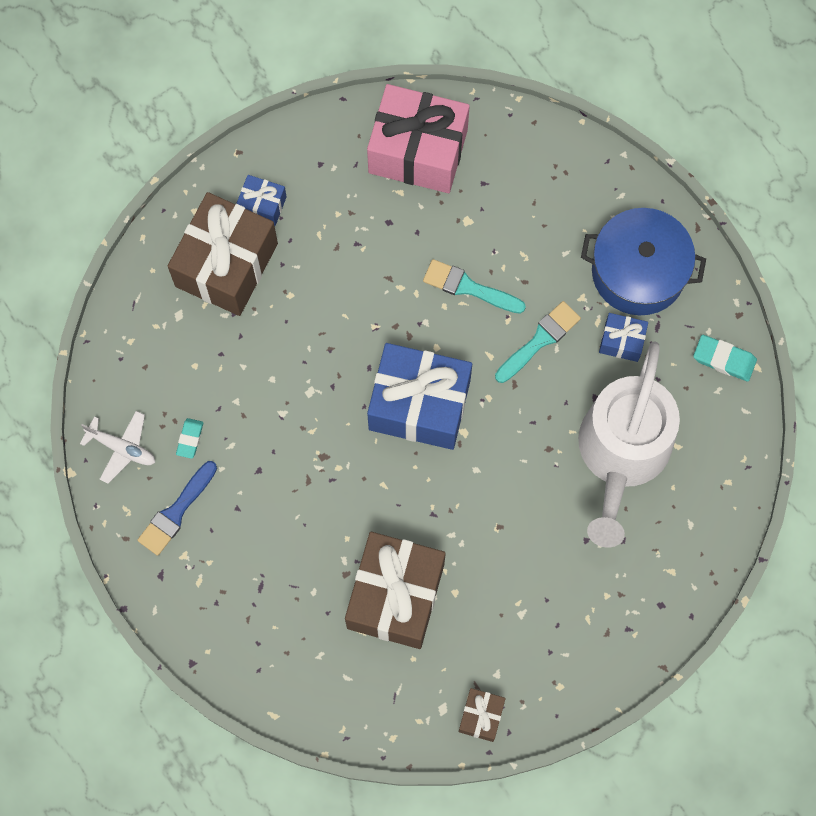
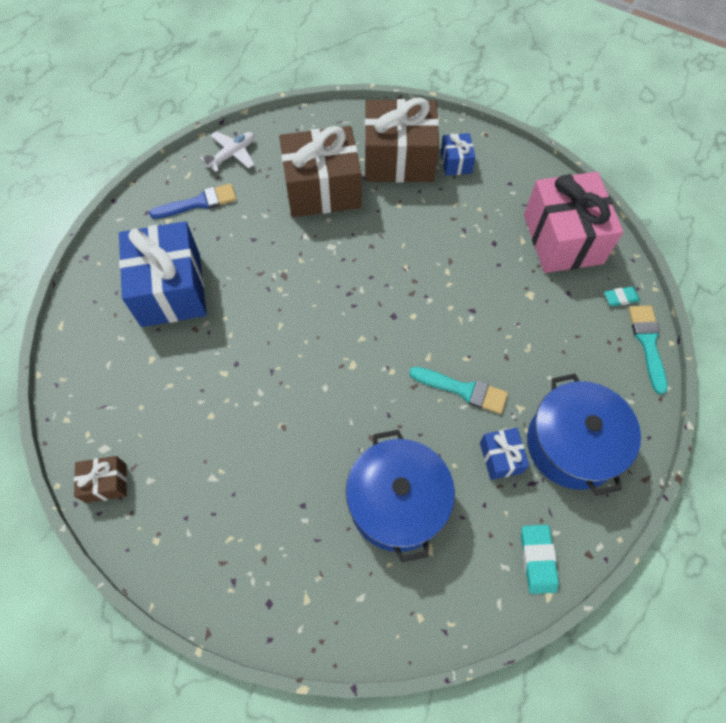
camera: 65 degrees right, 10 degrees down
(122, 448) = (232, 155): white plane -> white plane turned 135 degrees counterclockwise
(176, 512) = (199, 202): blue brush -> blue brush turned 150 degrees clockwise
(190, 439) = (257, 189): turquoise eraser -> turquoise eraser (621, 298)
(395, 596) = (190, 371): brown gift -> brown gift (322, 189)
(419, 405) = (358, 323): blue gift -> blue gift (171, 289)
(468, 287) = (476, 318): turquoise brush -> turquoise brush (647, 343)
(621, 454) = (397, 502): white watering can -> blue pot

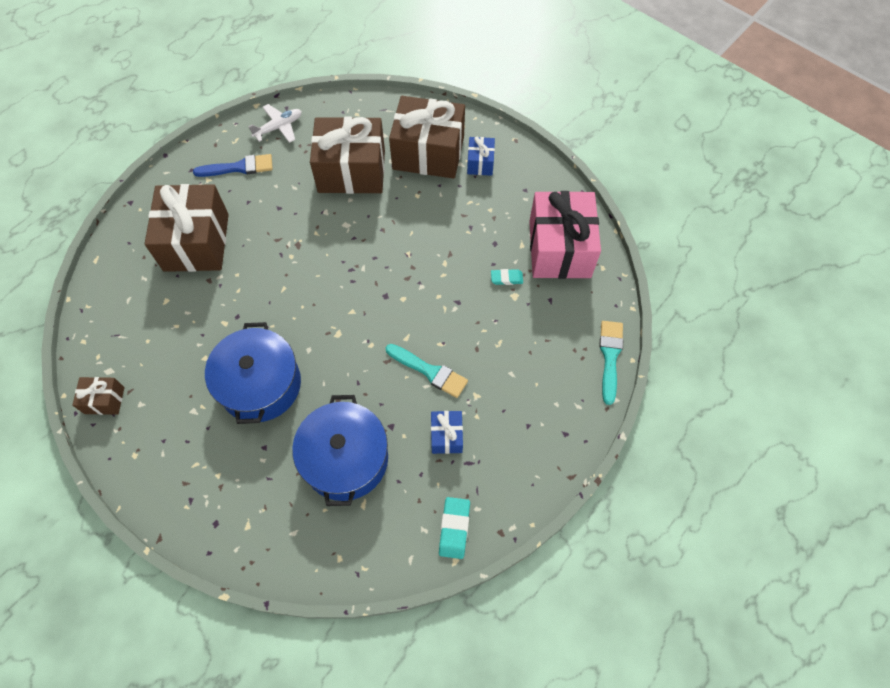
camera: 10 degrees right, 0 degrees up
(171, 289) = (196, 242): blue gift -> brown gift
(572, 444) = (513, 435): blue pot -> blue pot (260, 385)
(621, 298) = (597, 312): turquoise eraser -> turquoise eraser (506, 278)

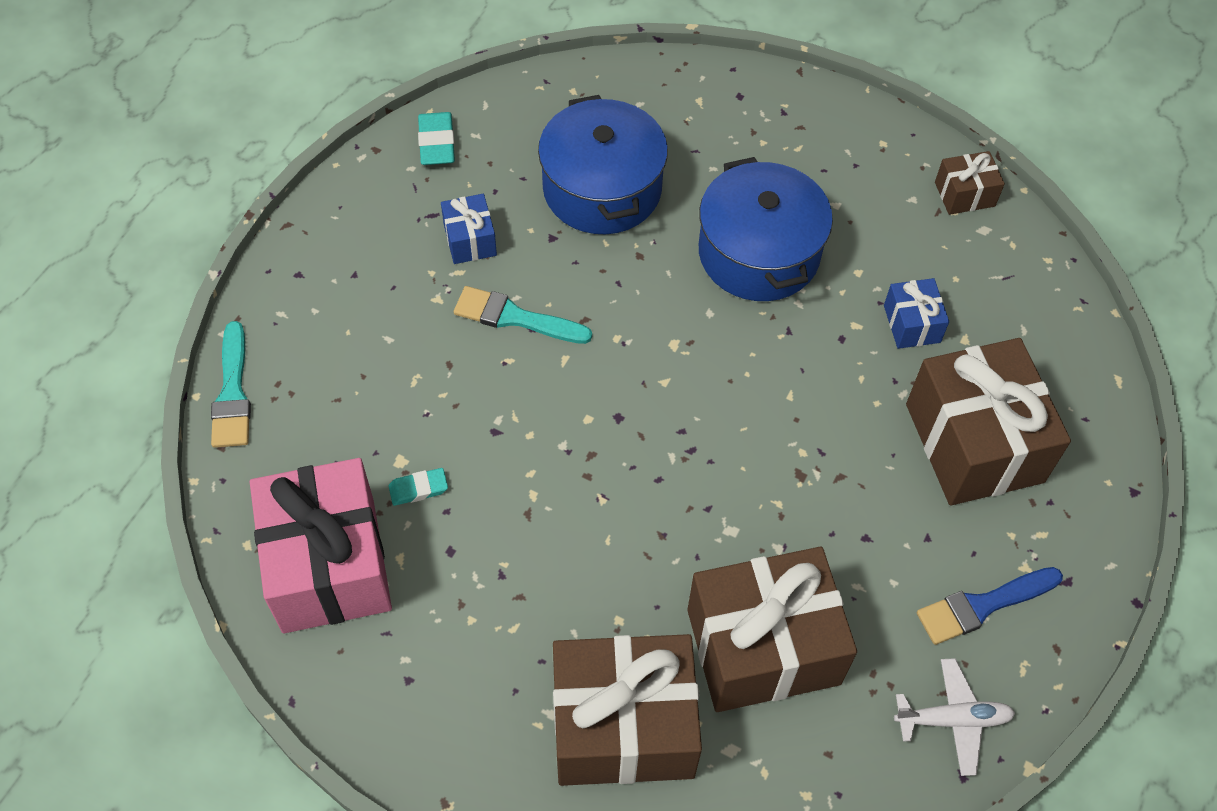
camera: 165 degrees right, 5 degrees down
(279, 127) = (953, 720): white plane -> white plane turned 135 degrees counterclockwise
(480, 163) = (510, 724): blue gift -> blue gift (911, 324)

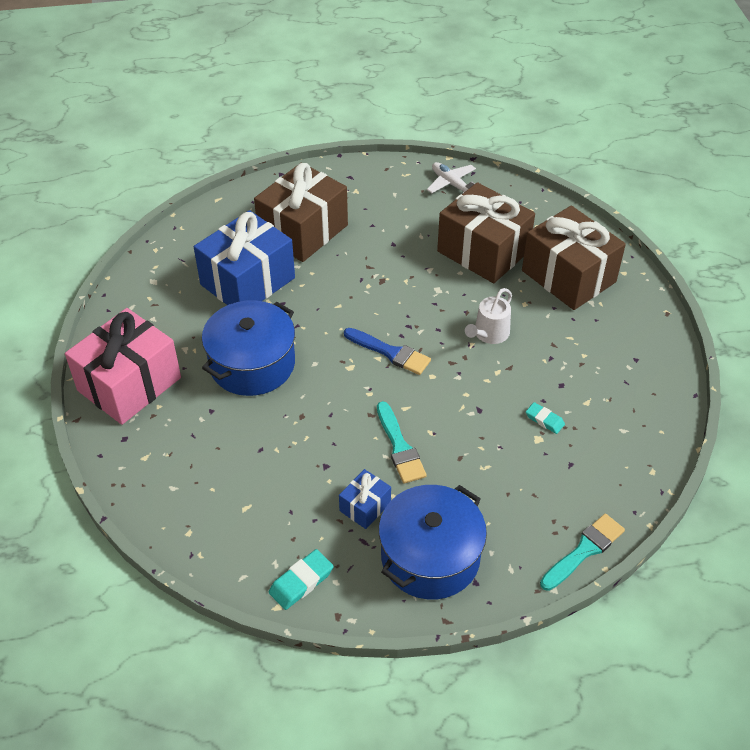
camera: 125 degrees left, 10 degrees down
(329, 564) = (622, 428): pink gift -> pink gift (129, 384)
(601, 533) = (489, 334): none -> white watering can
(602, 189) = (265, 464): blue pot -> blue pot (430, 557)
(911, 324) = (248, 281): blue gift -> blue gift, size x2.16
(964, 194) = (131, 299): brown gift -> none
(982, 606) = (389, 196): blue brush -> blue brush (390, 352)

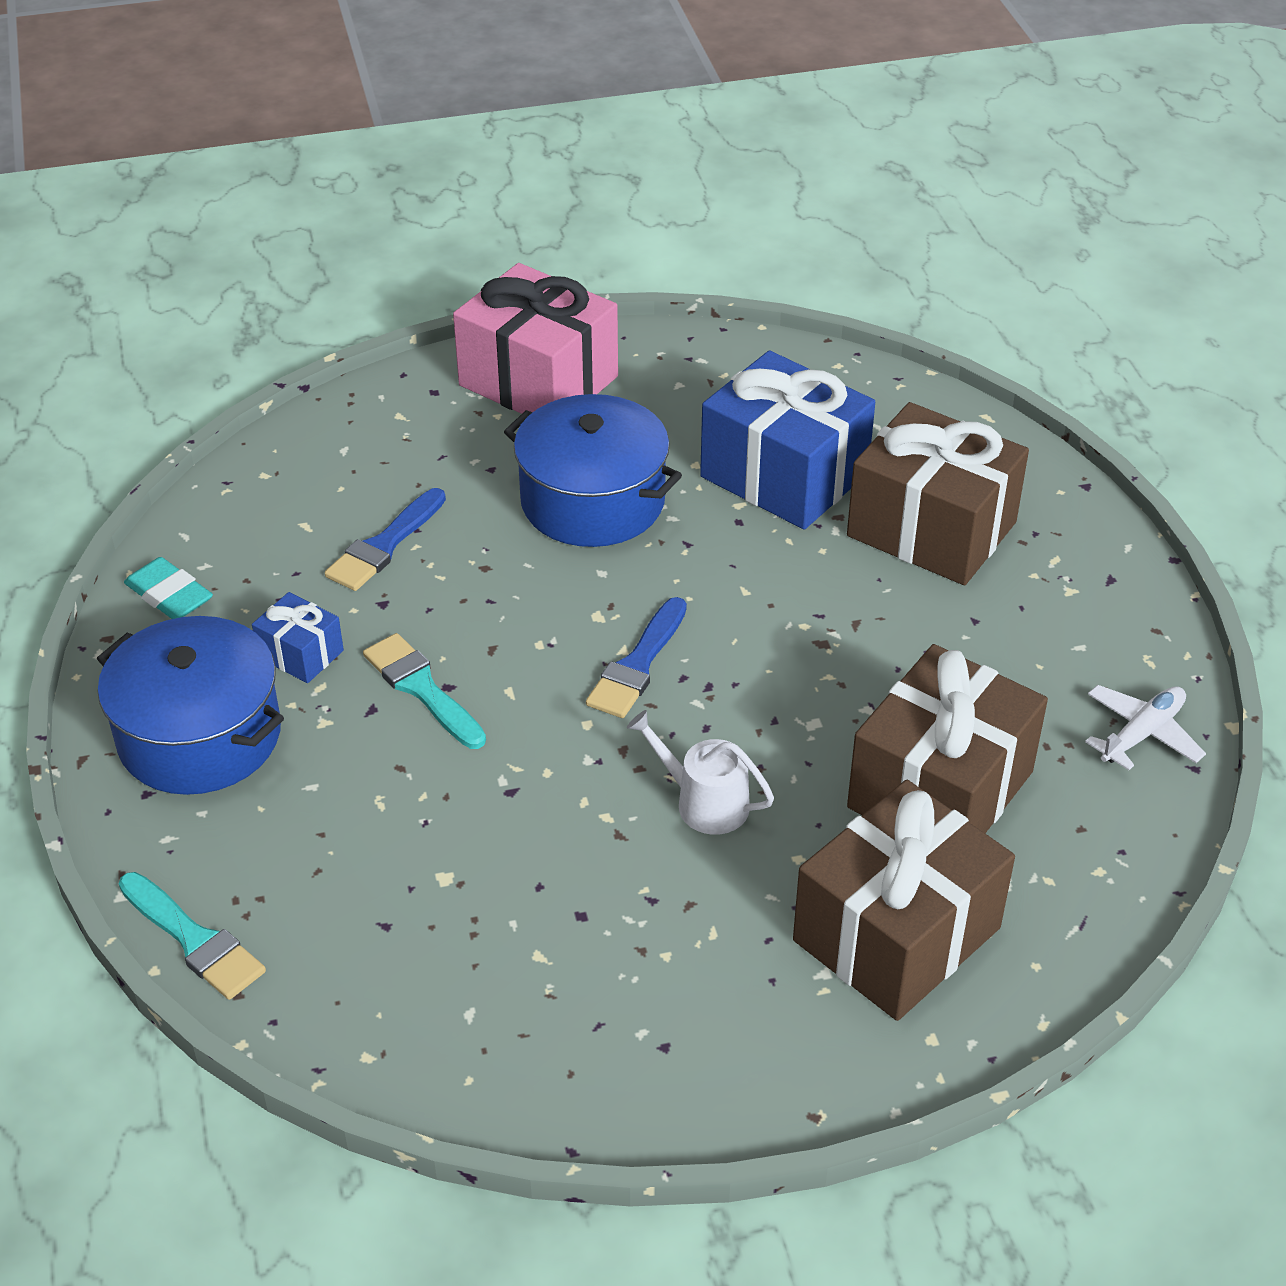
camera: 85 degrees right, 5 degrees down
(273, 465) = (384, 545): none -> blue brush
(400, 447) = (422, 688): turquoise brush -> turquoise brush turned 75 degrees clockwise
(544, 420) = (490, 887): turquoise eraser -> none

